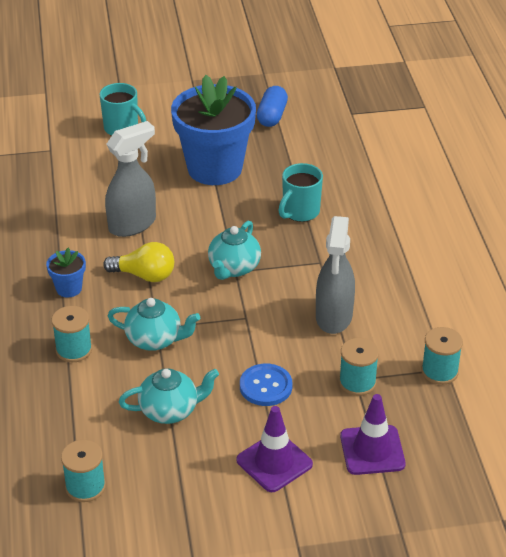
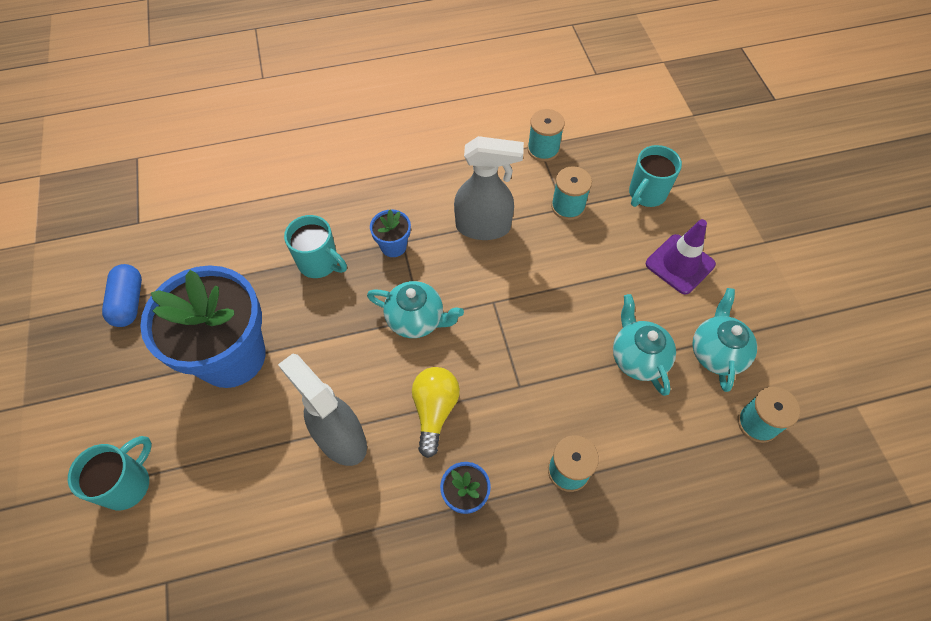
camera: 95 degrees left, 20 degrees up
(155, 340) = (539, 385): turquoise teapot -> turquoise teapot (716, 352)
(265, 386) = (587, 277): blue button -> none
(272, 116) = (129, 302): blue capsule -> blue capsule turned 75 degrees clockwise
(315, 256) = (393, 246): none -> blue flower pot
(372, 450) = (646, 194): purple traffic cone -> turquoise mug

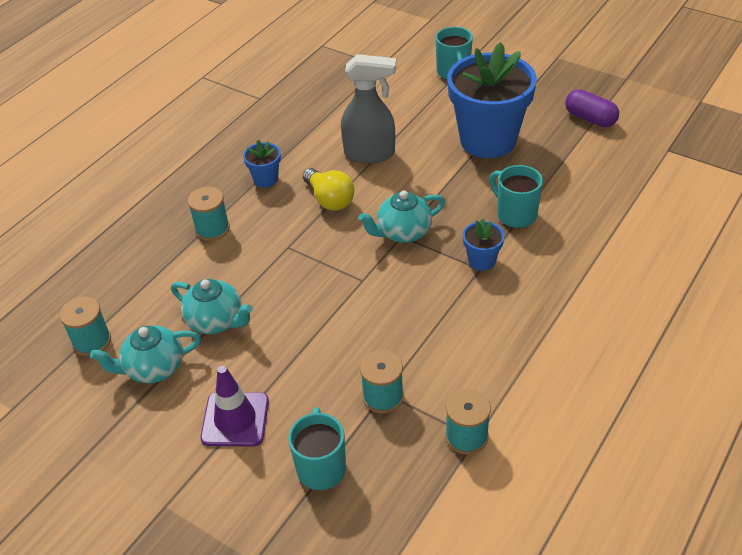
camera: 140 degrees right, 15 degrees down
(129, 302) = (590, 118): blue capsule -> purple capsule
(319, 263) = (515, 215): turquoise mug -> turquoise mug turned 60 degrees clockwise
(484, 227) = (433, 324): grey spray bottle -> none
(716, 352) = (154, 368): turquoise teapot -> turquoise teapot turned 105 degrees clockwise

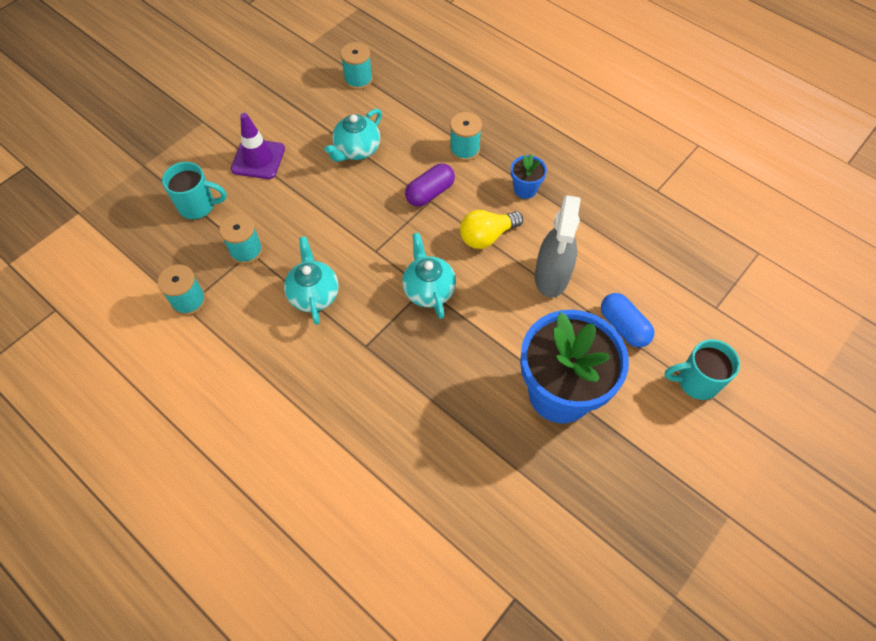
camera: 95 degrees right, 15 degrees up
(154, 368) = (321, 114): turquoise teapot -> turquoise teapot (314, 294)
(412, 110) = (623, 326): none -> blue capsule
(482, 261) = (375, 349): blue flower pot -> none
(515, 215) = (432, 393): turquoise mug -> none
(590, 118) = (589, 520): purple capsule -> purple capsule (430, 193)

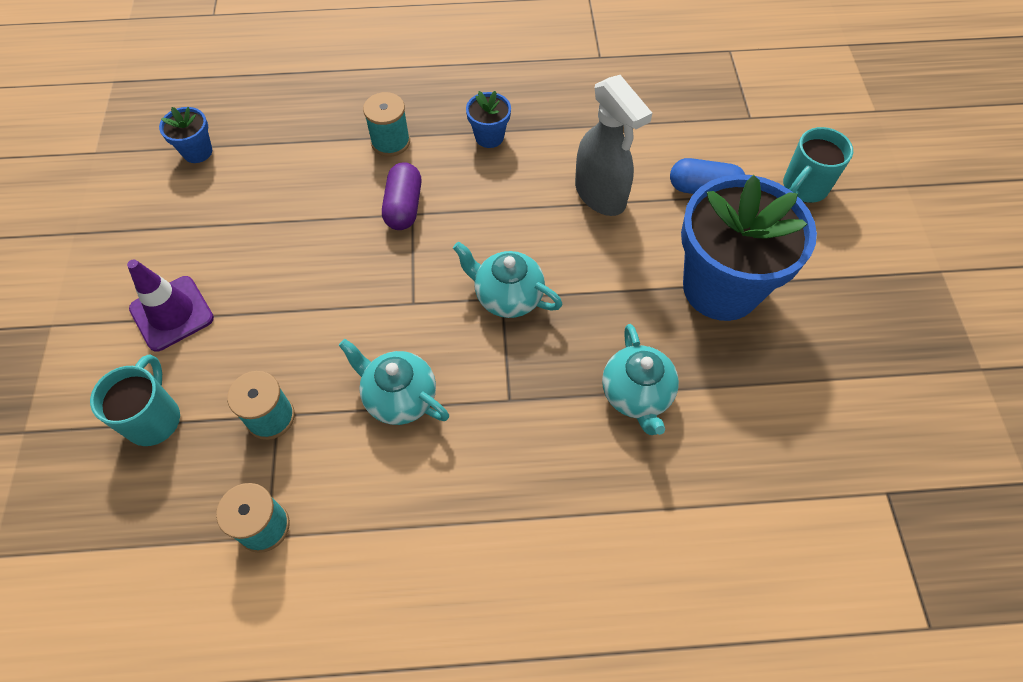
camera: 45 degrees left, 0 degrees up
(198, 206) = (154, 418): turquoise mug -> turquoise mug turned 45 degrees counterclockwise
(357, 150) = (278, 222): turquoise teapot -> turquoise teapot (636, 395)
(358, 79) = (197, 152): turquoise spool -> blue flower pot
(487, 236) = (504, 204): yellow light bulb -> none

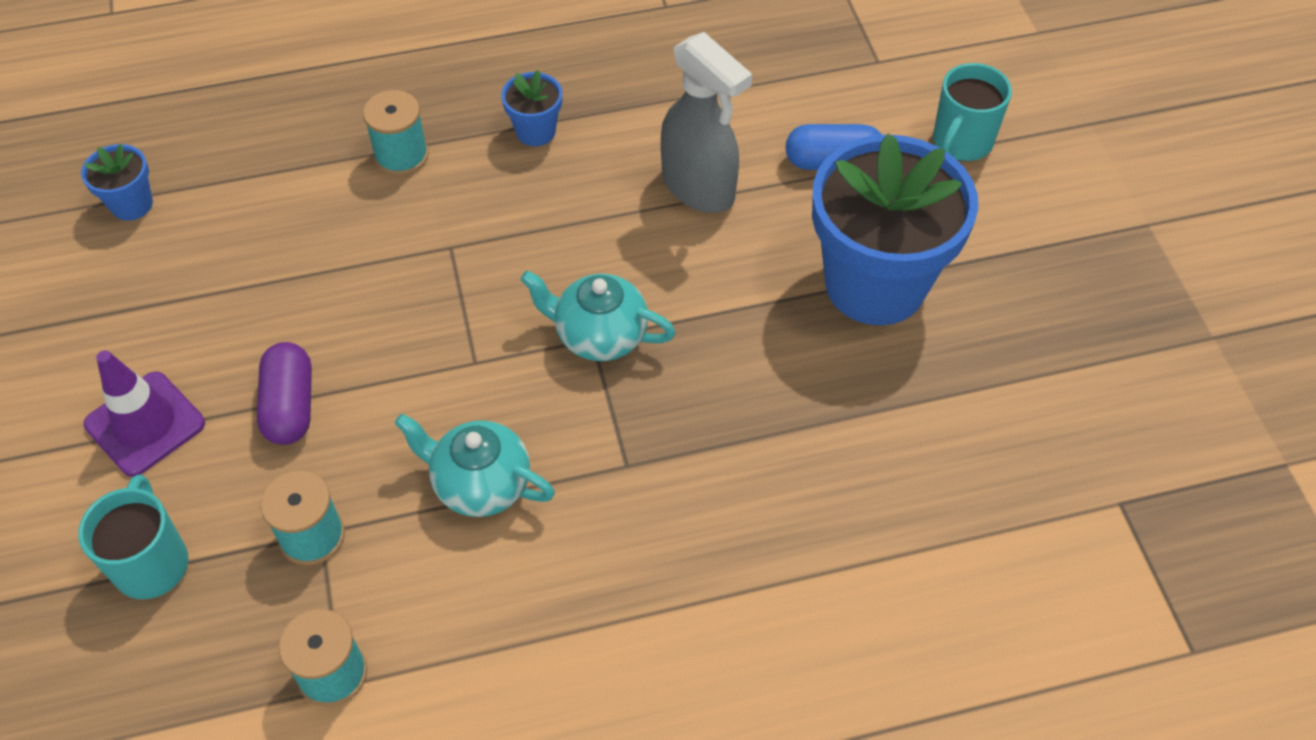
camera: 10 degrees left, 5 degrees down
(404, 206) = (437, 239): purple capsule -> purple capsule (290, 406)
(636, 395) = (790, 433): turquoise teapot -> none

